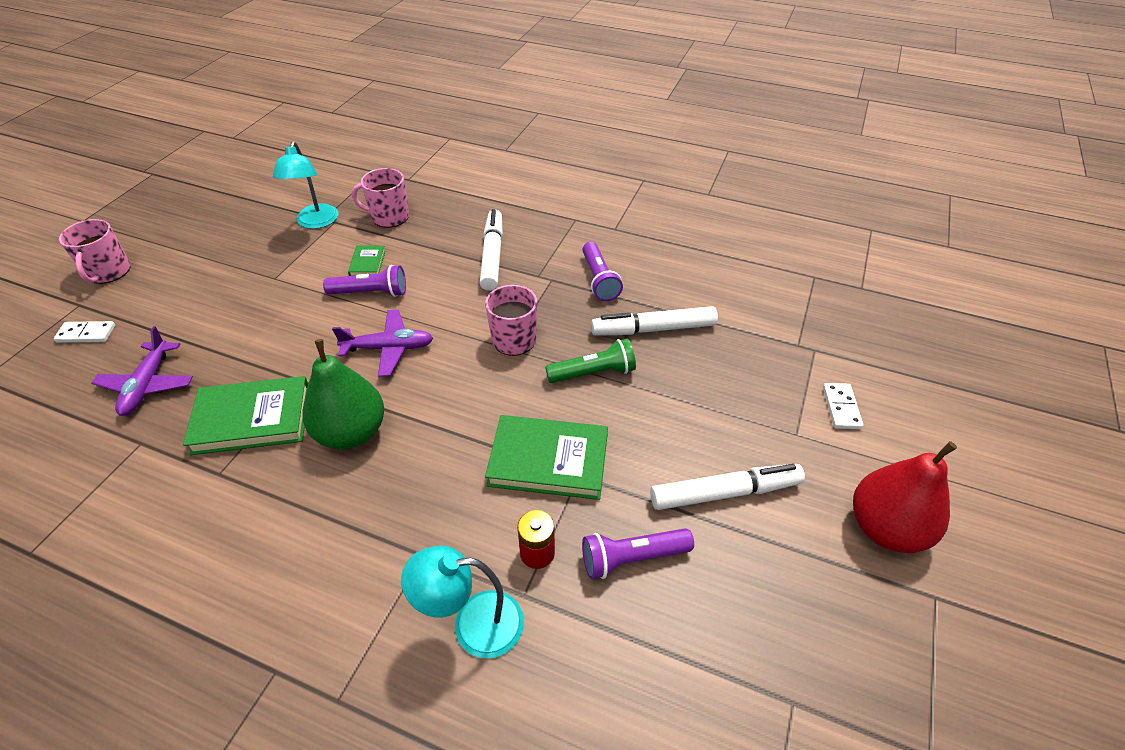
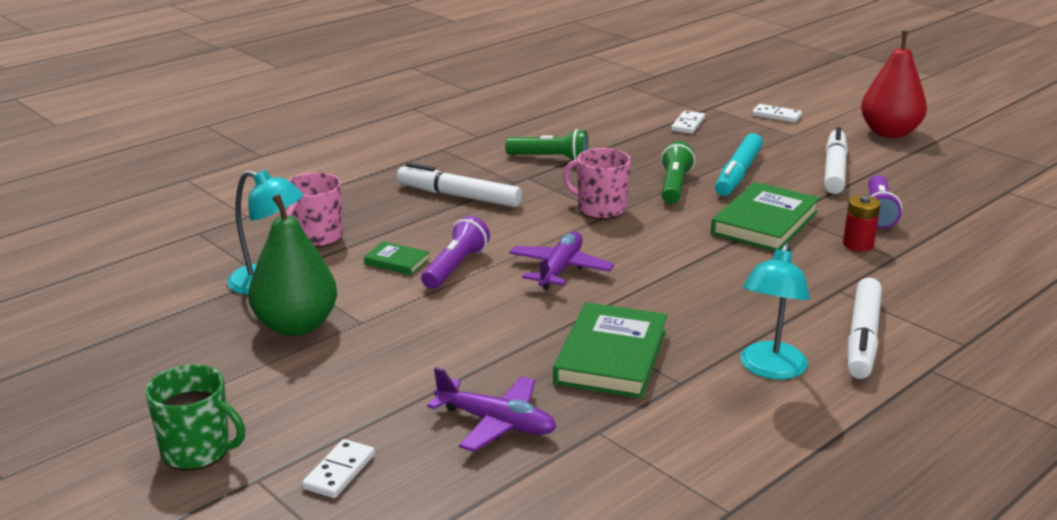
camera: 65 degrees left, 20 degrees down
(109, 272) = (197, 451): pink mug -> green mug
(352, 432) = (671, 304): green pear -> green pear (296, 326)
(473, 624) = (915, 280): turquoise lamp -> turquoise lamp (770, 369)
(599, 280) = (550, 158): purple flashlight -> green flashlight
(653, 329) = (639, 153): white marker -> white marker (863, 338)
(655, 412) = (738, 174): none -> turquoise marker
(751, 344) = (688, 124): none -> white domino

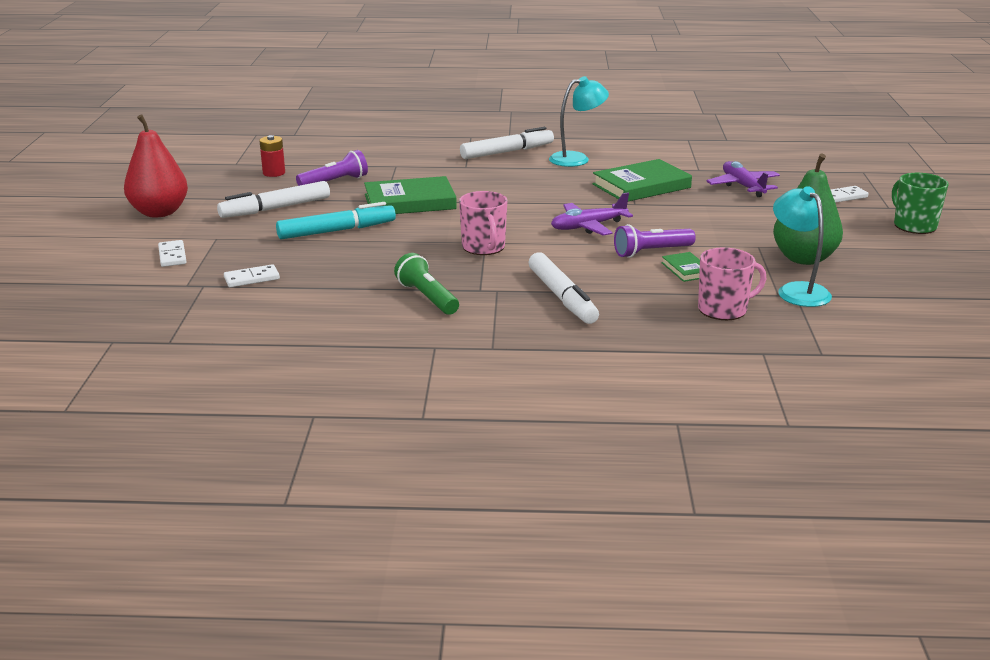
camera: 135 degrees left, 0 degrees up
(674, 186) = (398, 241): green flashlight -> none
(858, 244) = (396, 176): red battery -> red battery (274, 173)

